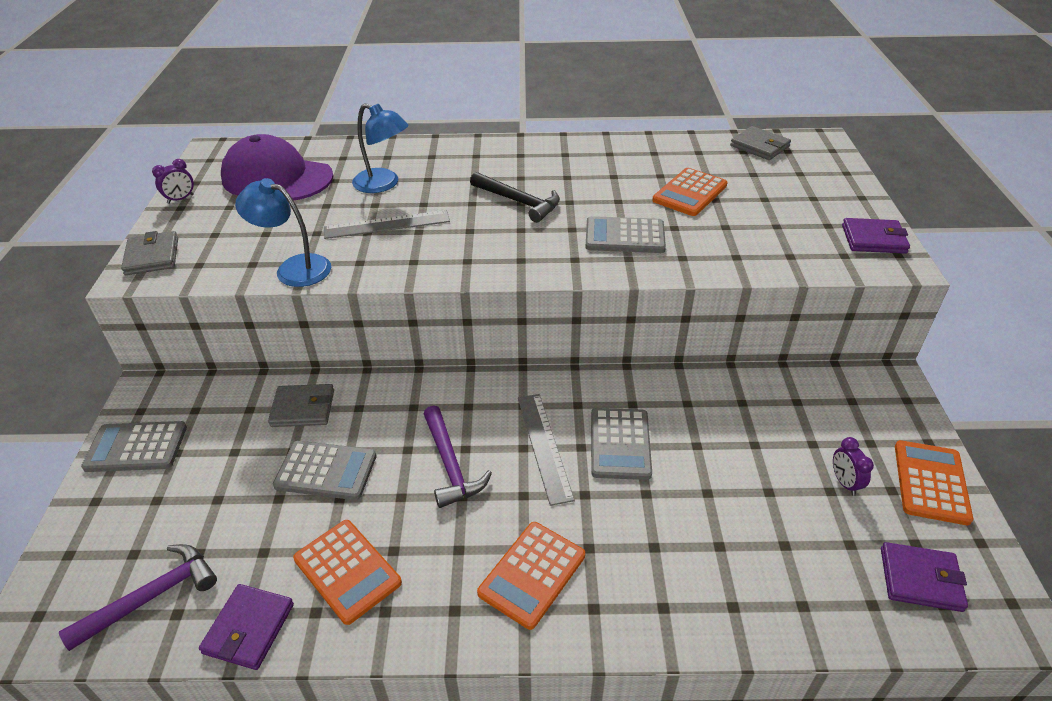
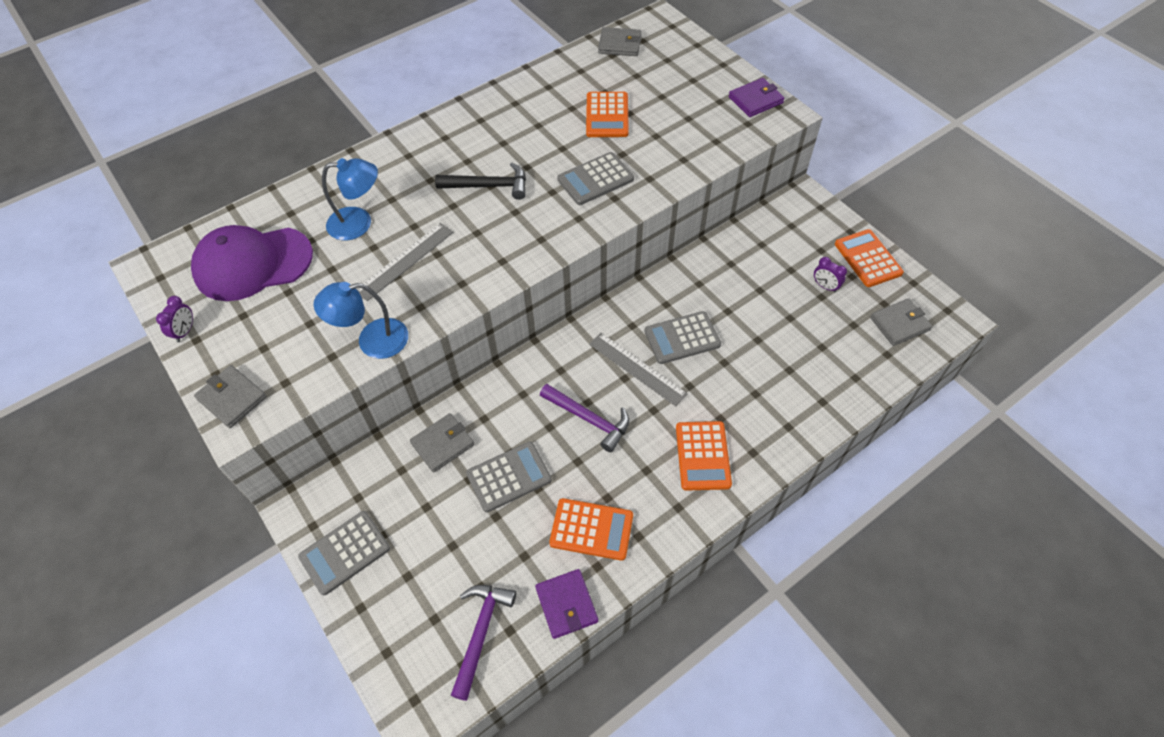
camera: 35 degrees left, 15 degrees up
(620, 444) = (682, 338): grey calculator -> grey calculator turned 105 degrees clockwise
(920, 579) = (899, 324): purple wallet -> grey wallet

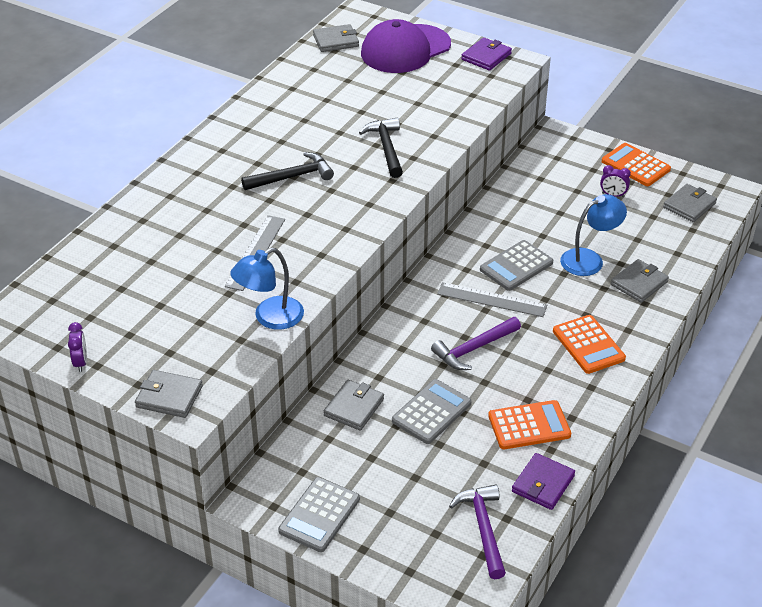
camera: 25 degrees left, 15 degrees down
(253, 264) = (107, 294): purple cap -> purple cap (405, 49)
(359, 223) = (189, 236): blue lamp -> blue lamp (589, 259)
(566, 604) = (543, 484): purple wallet -> purple wallet turned 75 degrees clockwise
(589, 419) = (474, 349): purple hammer -> purple hammer turned 135 degrees clockwise
(595, 179) = (386, 148): grey calculator -> black hammer
(607, 115) = (363, 98): orange calculator -> none
(795, 400) = (639, 283): none -> grey wallet

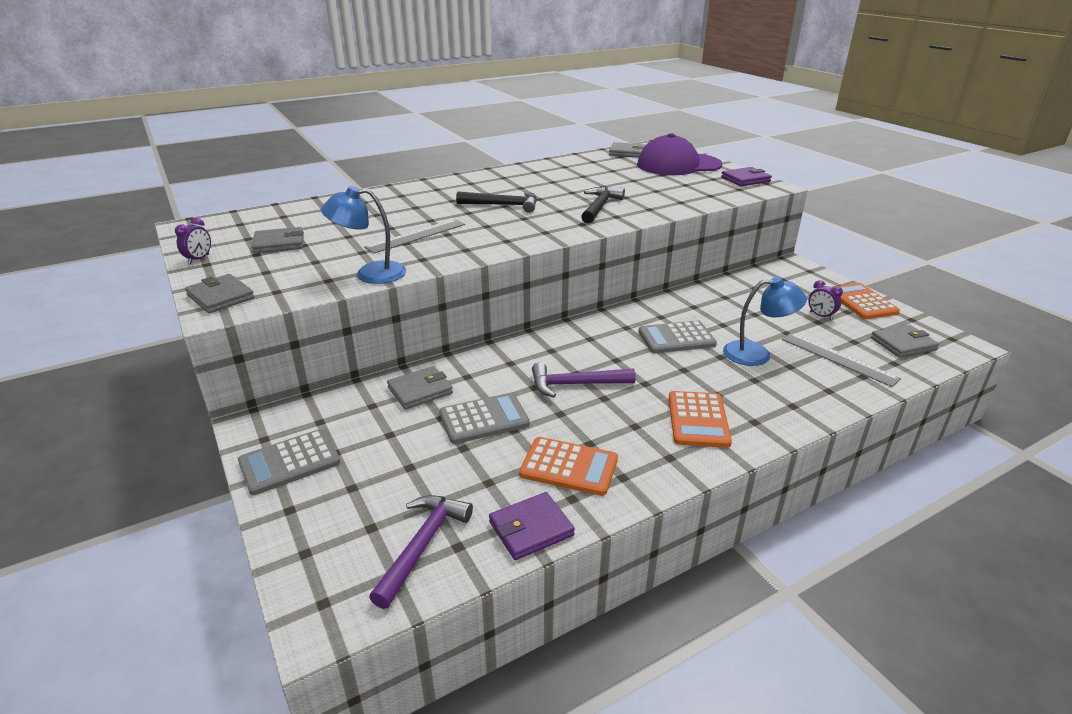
camera: 30 degrees right, 10 degrees down
(492, 300) = (629, 354): grey ruler -> grey ruler (838, 358)
(639, 283) = (798, 387): grey wallet -> grey wallet (279, 243)

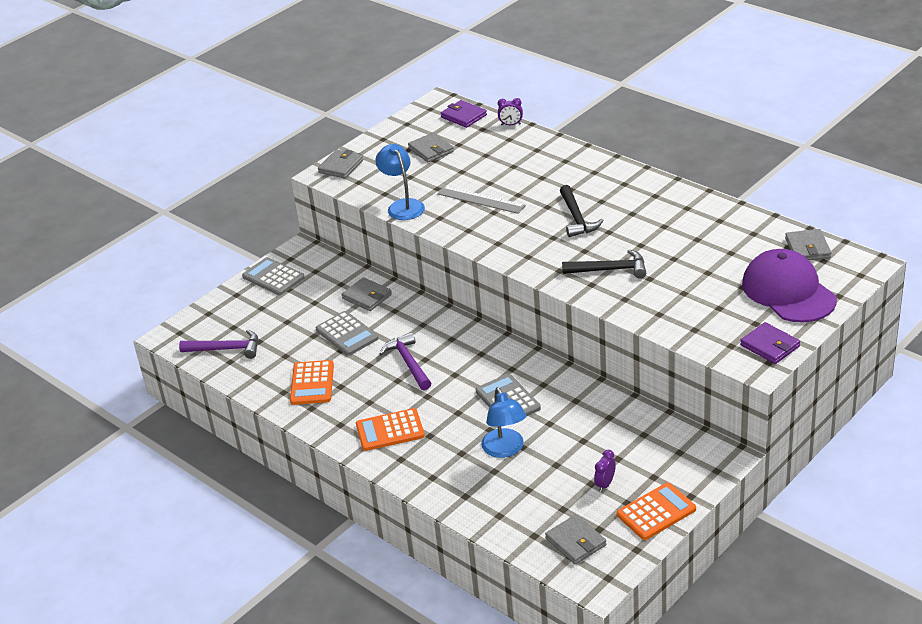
camera: 75 degrees right, 5 degrees up
(199, 259) = (388, 133): purple clock -> purple clock (511, 124)
(531, 529) = (252, 383): purple wallet -> purple wallet (463, 116)
(838, 358) = (523, 499): grey ruler -> none

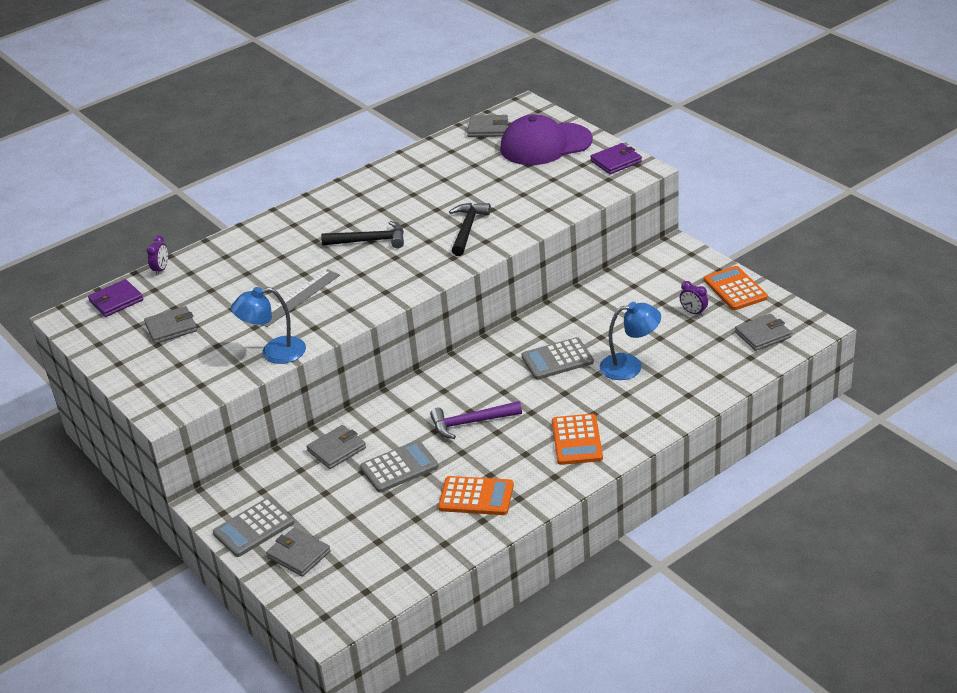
camera: 80 degrees left, 0 degrees up
(226, 349) = (380, 570): purple hammer -> none
(341, 166) = (156, 398): grey wallet -> grey wallet (298, 554)

